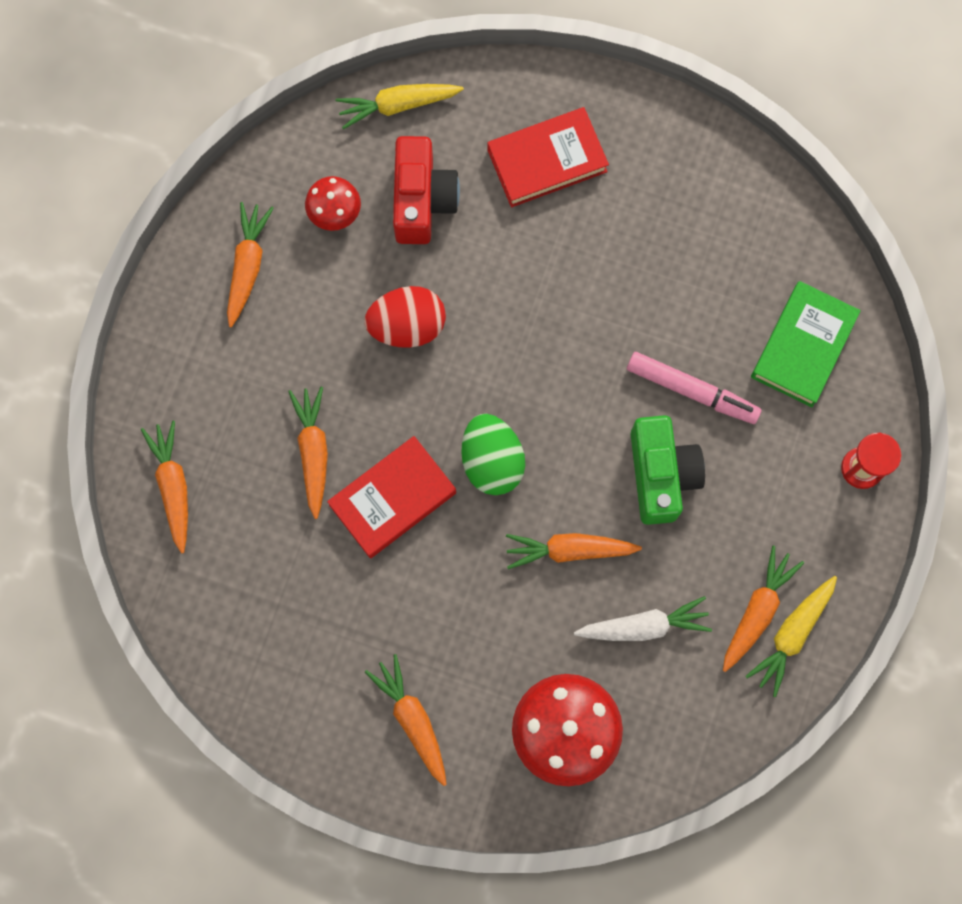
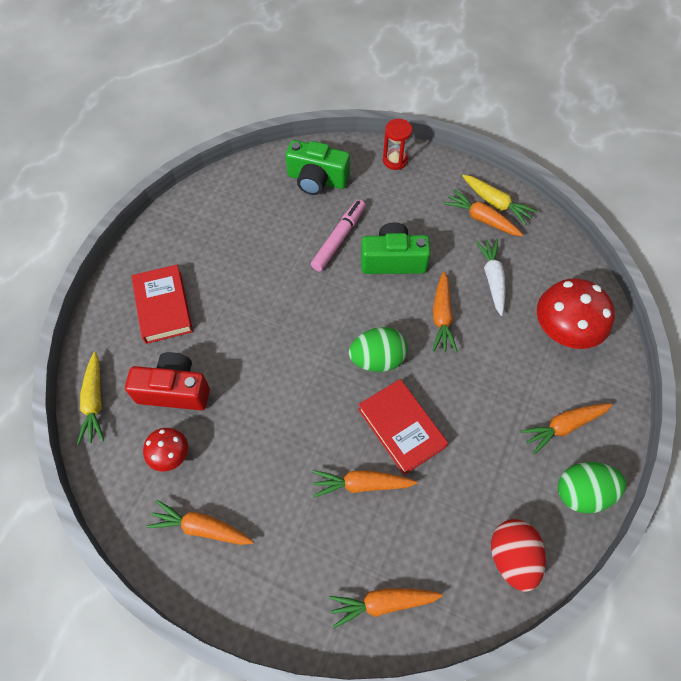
camera: 85 degrees left, 15 degrees down
(321, 738) = (582, 492): none -> green egg
(407, 326) = (270, 408): red egg -> red egg (512, 557)
(803, 346) = (317, 180): green book -> green camera

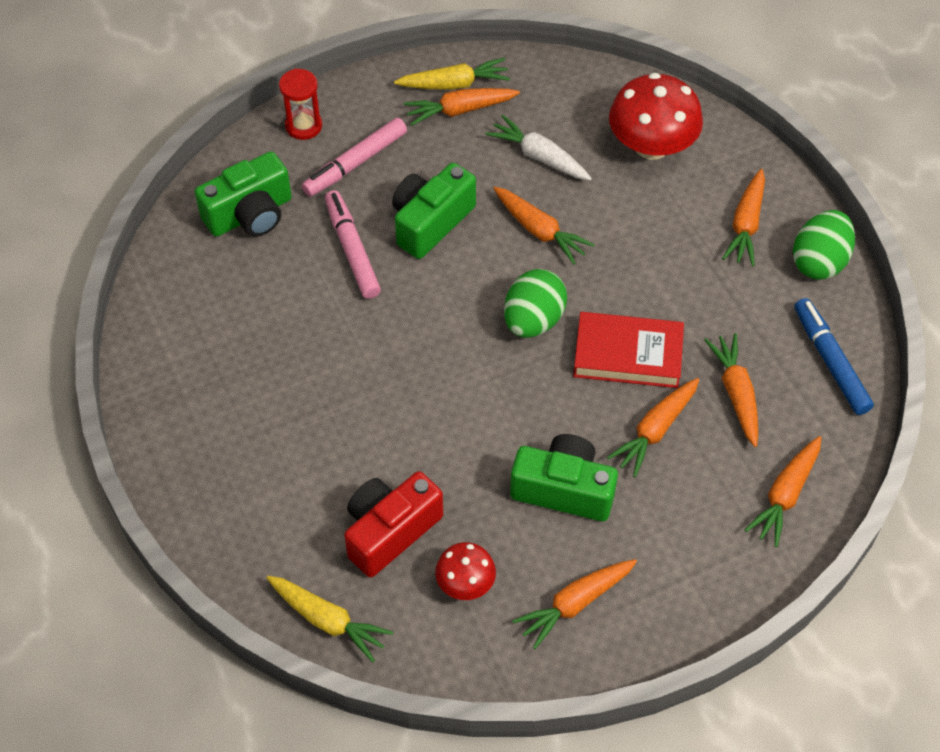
camera: 50 degrees left, 5 degrees down
(163, 307) = (268, 475): red book -> none
(275, 462) = (564, 489): none -> green camera
(395, 199) = (355, 163): none -> pink marker
(432, 513) = (736, 393): none -> orange carrot
(512, 557) = (830, 361): red egg -> blue marker

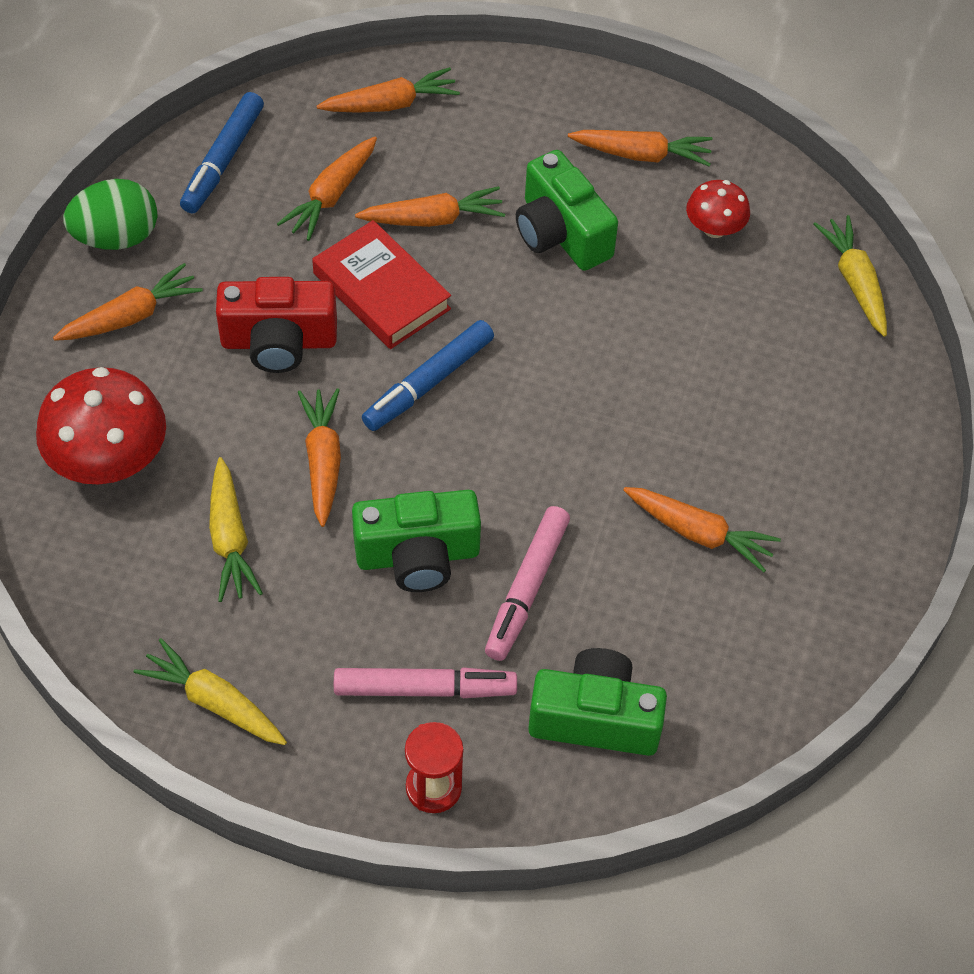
camera: 140 degrees left, 0 degrees up
(390, 531) = (740, 308): red camera -> red camera (279, 342)
(460, 110) = (246, 662): orange carrot -> orange carrot (699, 533)
(533, 320) = (428, 383): green egg -> blue marker
(539, 156) = (230, 539): white carrot -> yellow carrot

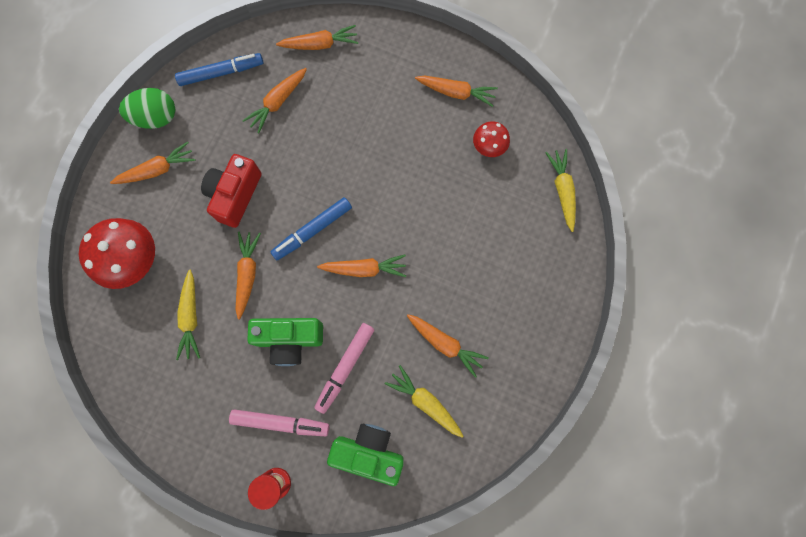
camera: 10 degrees right, 20 degrees up
(214, 702) = (168, 416): yellow carrot -> yellow carrot (425, 402)
(223, 160) = (221, 73): blue marker -> blue marker turned 135 degrees counterclockwise
(279, 342) = (235, 195): red camera -> red camera turned 105 degrees clockwise
(381, 291) = (296, 168): red book -> none
(433, 219) = (332, 124): orange carrot -> orange carrot (364, 269)
(560, 233) = (401, 141): green camera -> none

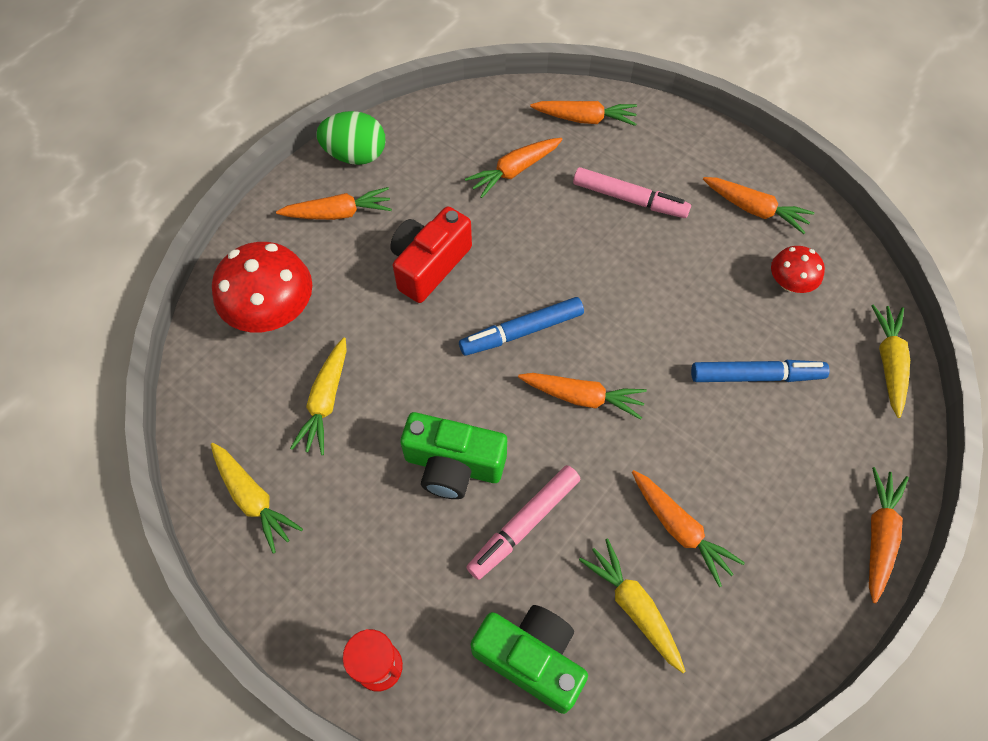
camera: 15 degrees right, 15 degrees down
(163, 398) = (253, 499): none -> yellow carrot
(221, 73) = (451, 124): blue marker -> blue marker (756, 376)
(247, 274) = (418, 365): orange carrot -> orange carrot (878, 535)
(280, 422) = (410, 578): pink marker -> pink marker (629, 199)

